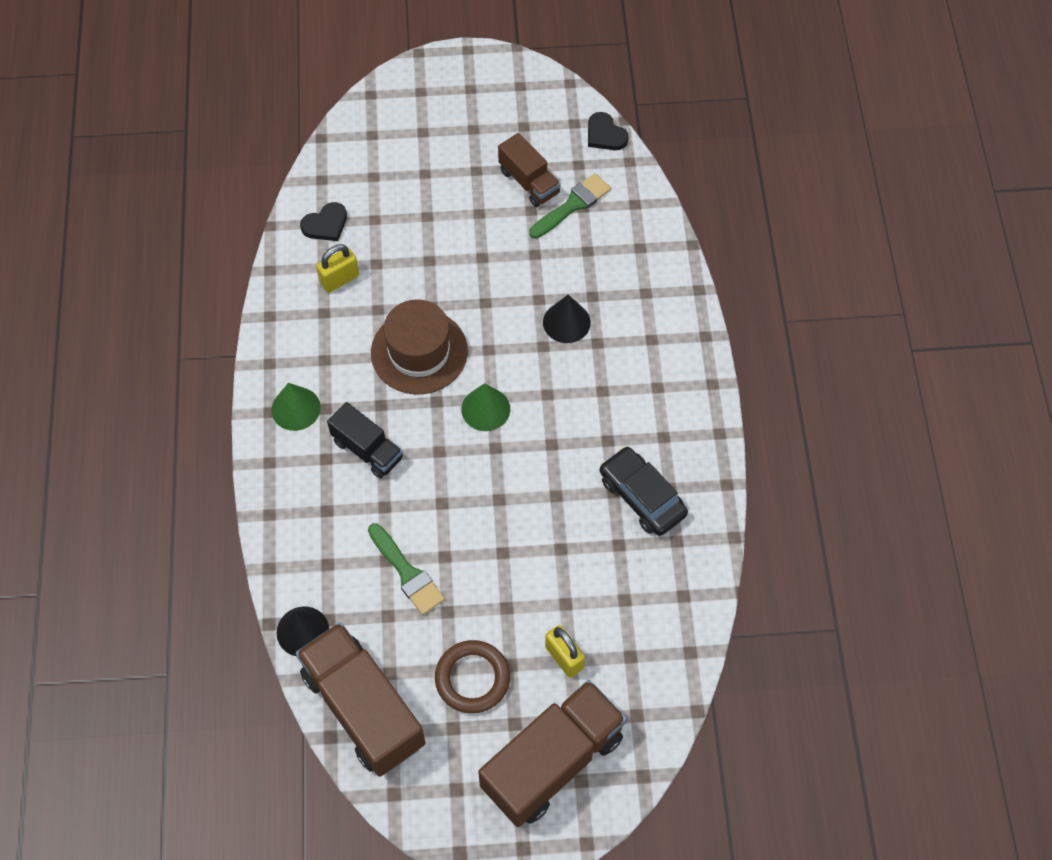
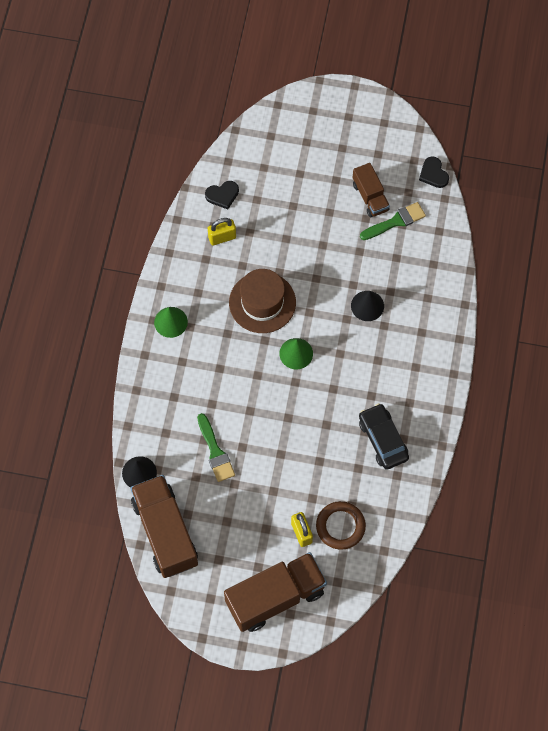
camera: 15 degrees right, 5 degrees up
(367, 449) = (210, 362): black truck -> none
(472, 678) = (239, 531): brown ring -> brown ring (340, 526)

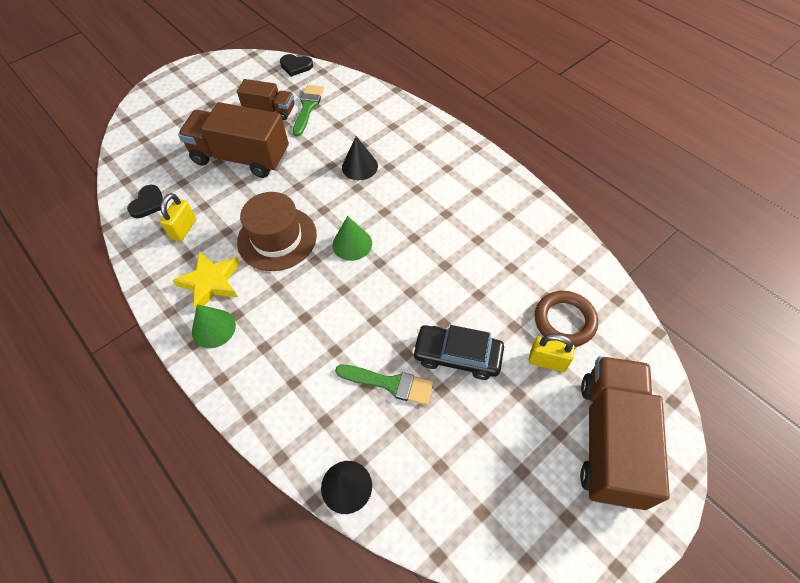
camera: 50 degrees left, 10 degrees down
(165, 532) = (444, 511): brown truck -> brown truck (241, 157)
(198, 291) = (211, 282): none -> yellow star
(383, 439) = (497, 231): black car -> black car (457, 356)

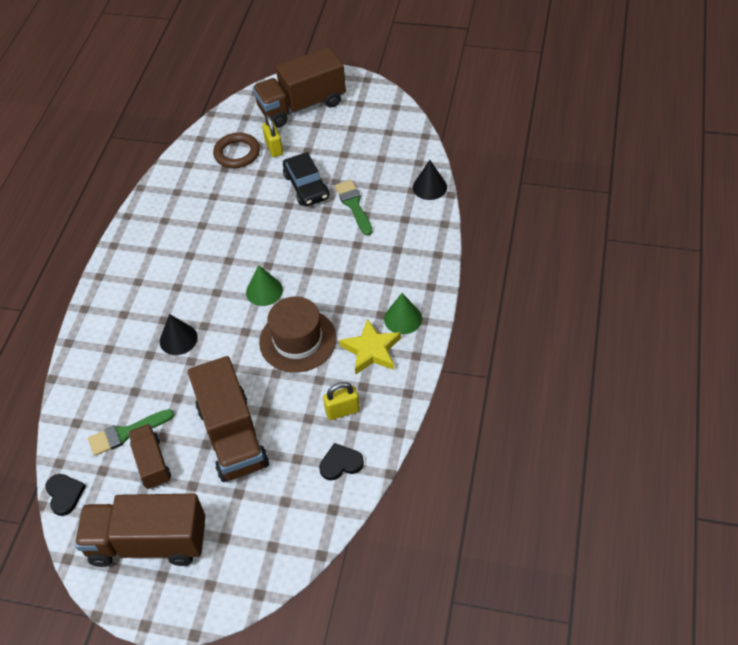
camera: 125 degrees left, 5 degrees down
(218, 88) = (148, 542): none -> brown truck

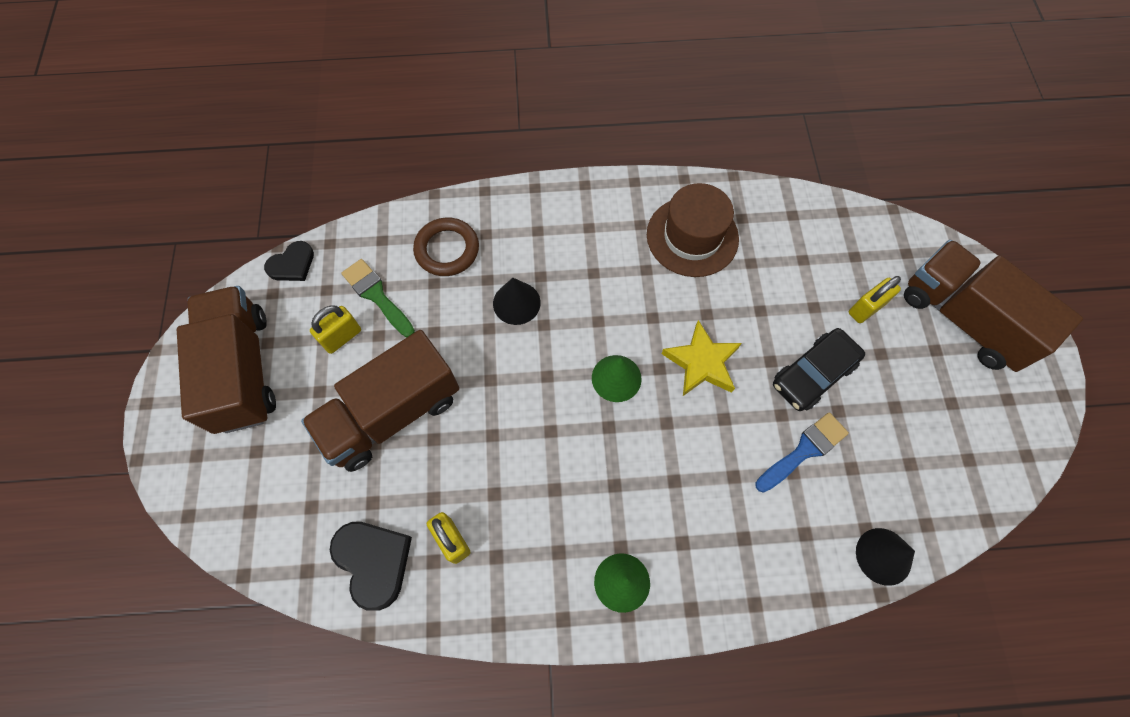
camera: 70 degrees right, 15 degrees up
(152, 463) = (342, 337): brown truck -> yellow padlock
(237, 153) = (836, 265): brown ring -> brown ring (447, 249)
(298, 340) = (549, 446): brown hat -> brown hat (692, 236)
(340, 463) = (373, 561): black heart -> black heart, size x1.54
(354, 205) = (804, 450): green brush -> blue brush
(371, 350) = (557, 551): yellow star -> yellow star (702, 363)

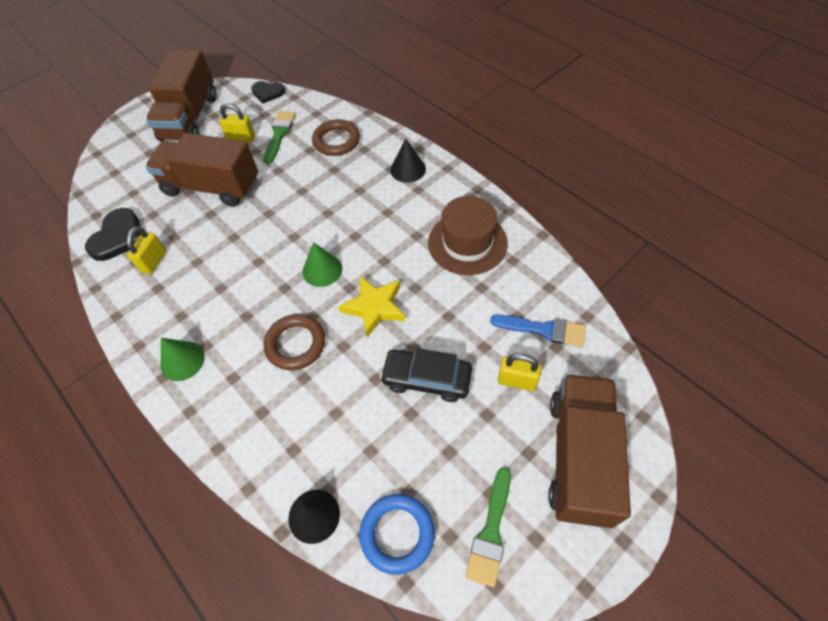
camera: 55 degrees right, 10 degrees down
(243, 370) = (190, 118): brown truck -> brown truck turned 150 degrees clockwise
(516, 303) = (330, 191): black cone -> black cone (408, 169)
(688, 459) = (295, 344): none -> brown ring
(804, 450) = (359, 410): blue brush -> blue brush (543, 330)
(942, 498) = (397, 534): none -> blue ring
(984, 427) = (491, 532): none -> green brush

